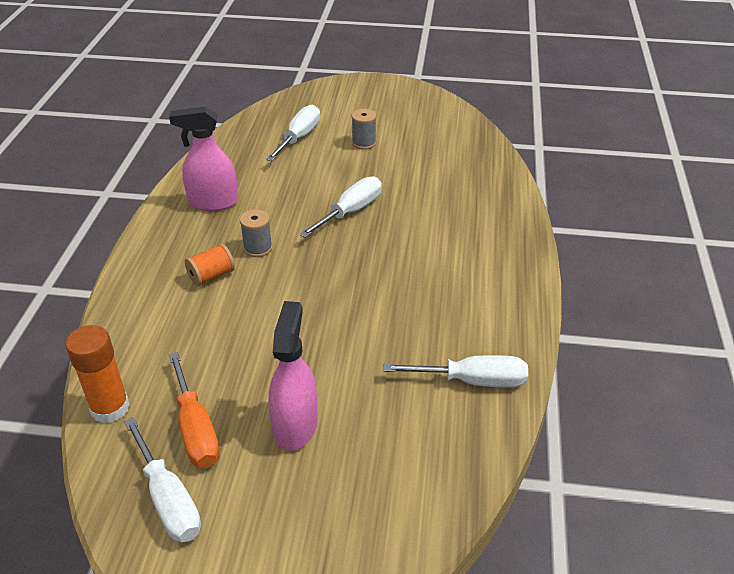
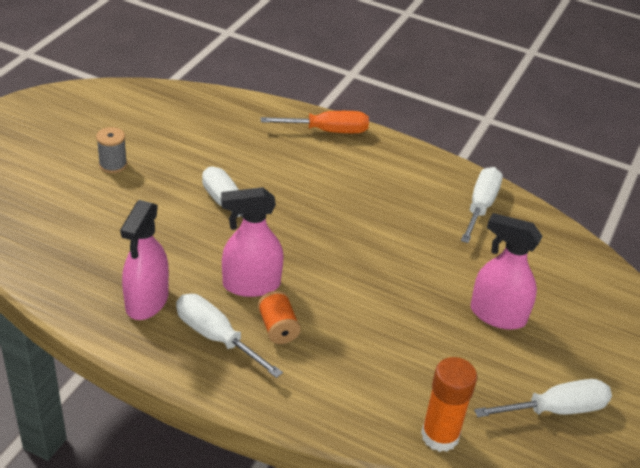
camera: 75 degrees left, 0 degrees up
(196, 429) = (484, 378): orange screwdriver -> orange screwdriver (328, 131)
(258, 248) = (251, 284): grey spool -> pink spray bottle
(299, 137) = (64, 206): white screwdriver -> white screwdriver (216, 337)

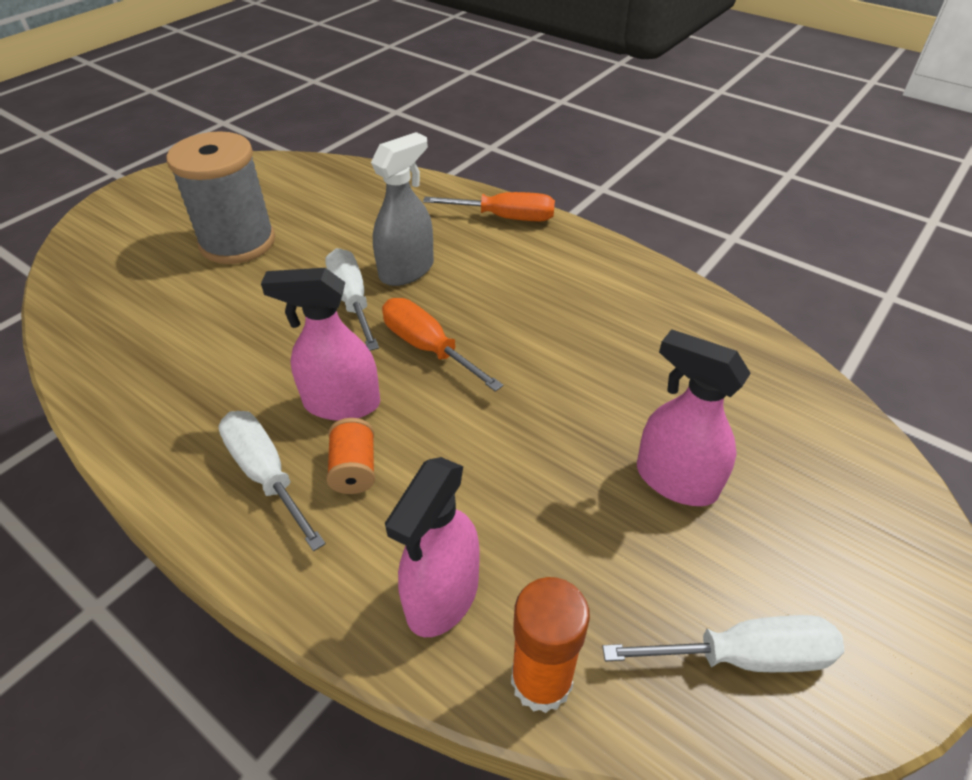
camera: 15 degrees right, 5 degrees up
(113, 165) = (238, 242): grey spool -> grey spool, size x2.26
(147, 301) = (199, 415): pink spray bottle -> pink spray bottle (442, 596)
(263, 180) = (407, 270): none -> grey spray bottle
(300, 239) = (428, 347): none -> orange screwdriver
(480, 206) = (681, 321): white screwdriver -> none

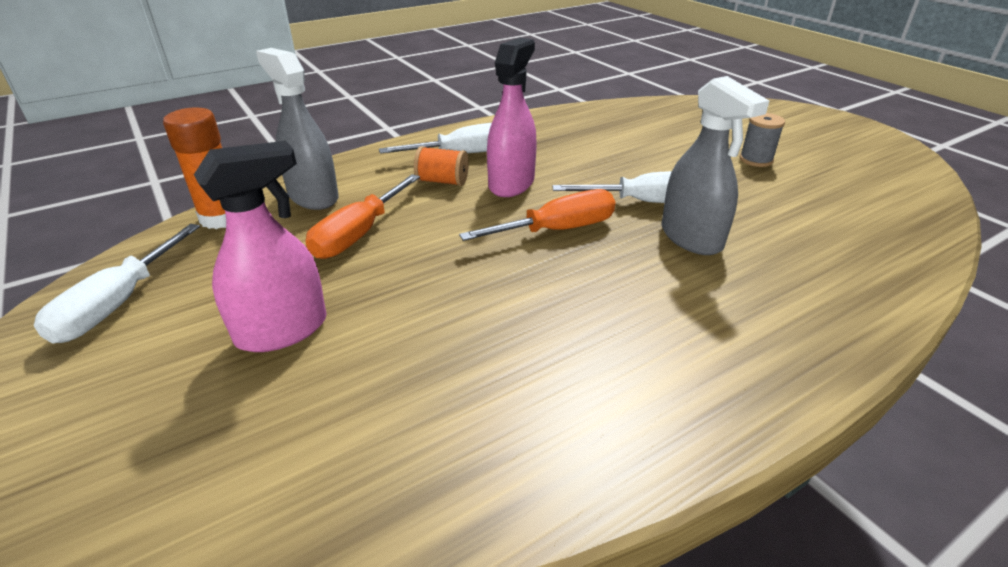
camera: 110 degrees right, 10 degrees down
(238, 242) = (756, 160): grey spool -> grey spool, size x0.44
(442, 596) = (313, 197): pink spray bottle -> grey spray bottle
(505, 218) = (813, 337): orange screwdriver -> orange screwdriver (358, 234)

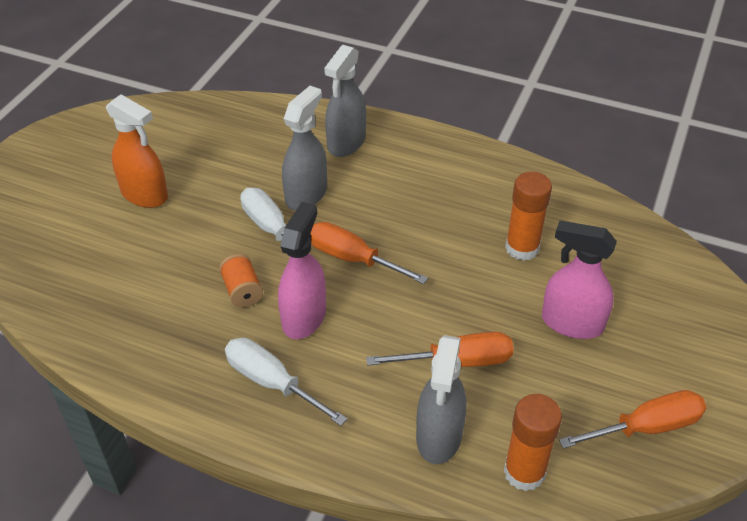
camera: 125 degrees left, 10 degrees up
(118, 304) = (646, 427): white screwdriver -> orange screwdriver
(434, 359) = (522, 248): none -> orange glue stick
(442, 181) = (337, 364): orange spool -> orange spool (242, 291)
(511, 184) = (304, 317): pink spray bottle -> pink spray bottle turned 120 degrees clockwise
(756, 160) = (144, 195): grey spool -> orange spray bottle
(790, 304) = (346, 143): none -> grey spray bottle

